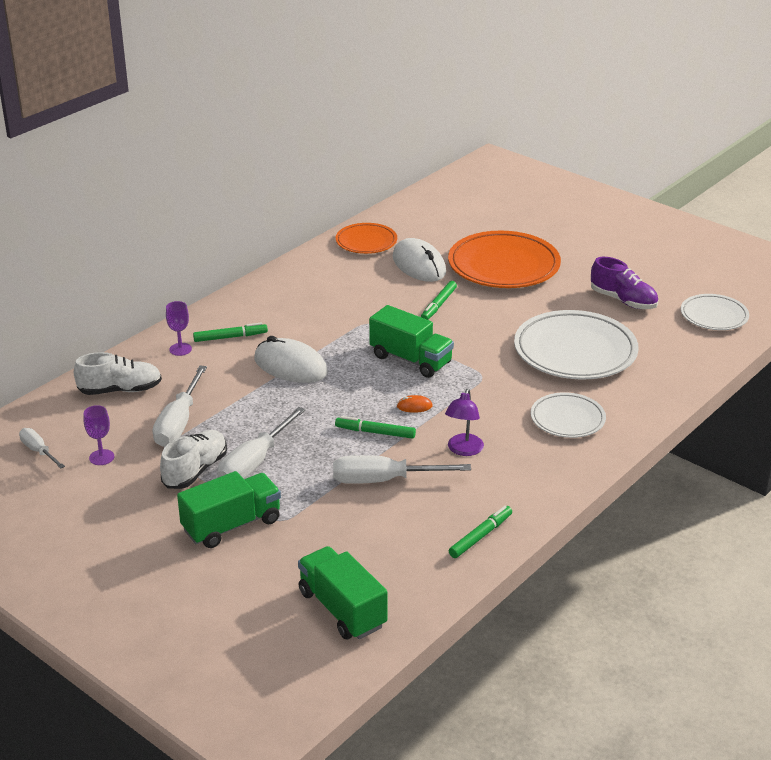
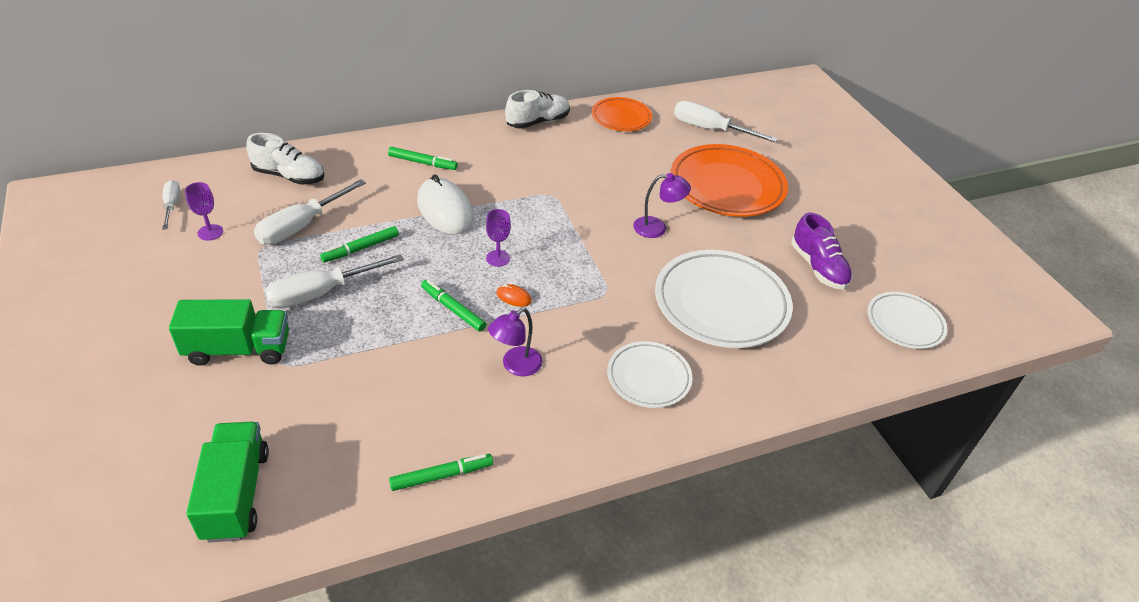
camera: 25 degrees right, 10 degrees up
(180, 349) = (372, 158): purple goblet -> purple goblet (498, 258)
(195, 470) = (266, 279): white shoe -> white shoe (537, 122)
(383, 480) = (411, 365): white screwdriver -> white screwdriver (710, 129)
(410, 360) = (555, 247): green truck -> none
(419, 265) = (648, 156): white mouse -> none
(438, 305) = (630, 202): green marker -> green marker (361, 249)
(478, 317) = (657, 228): none -> purple lamp

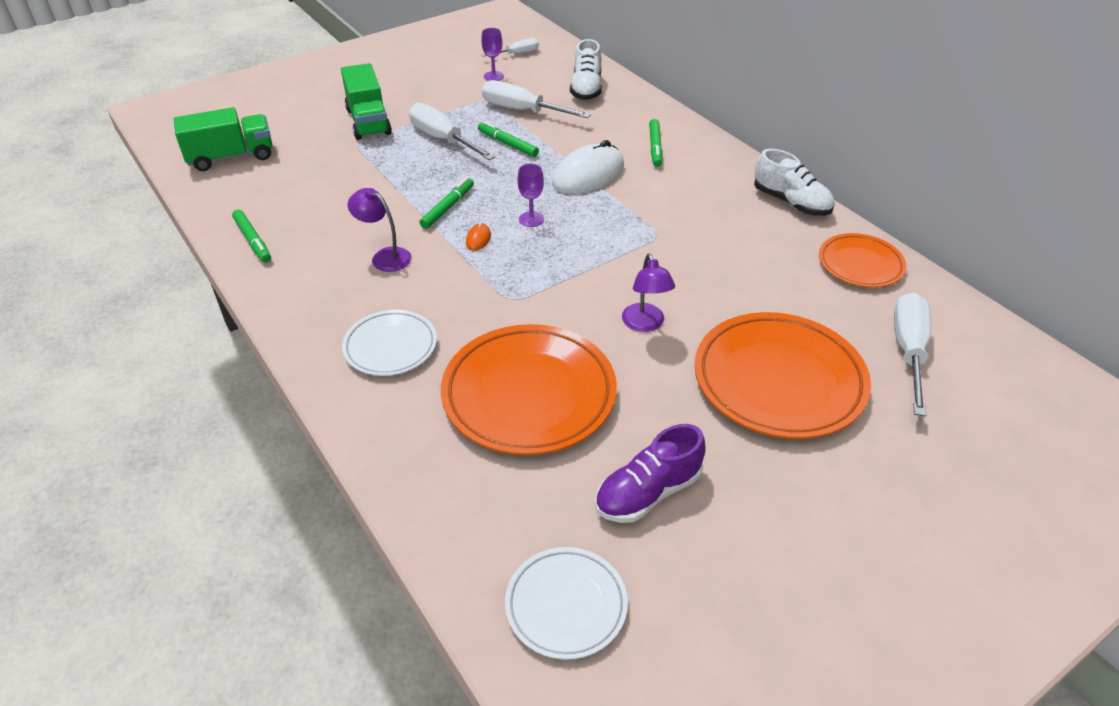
camera: 80 degrees right, 0 degrees up
(721, 304) = (529, 394): white plate -> orange plate

